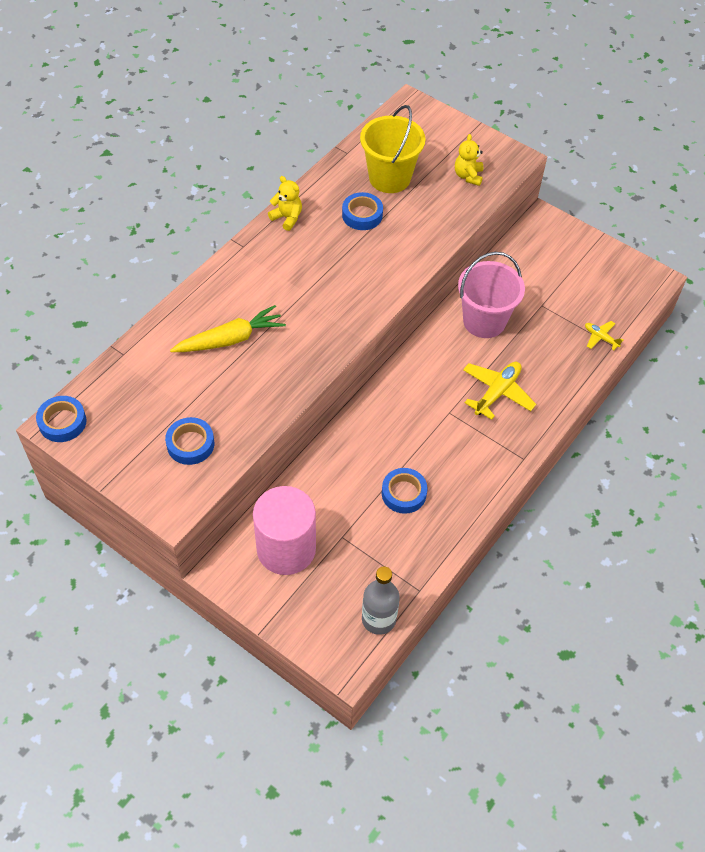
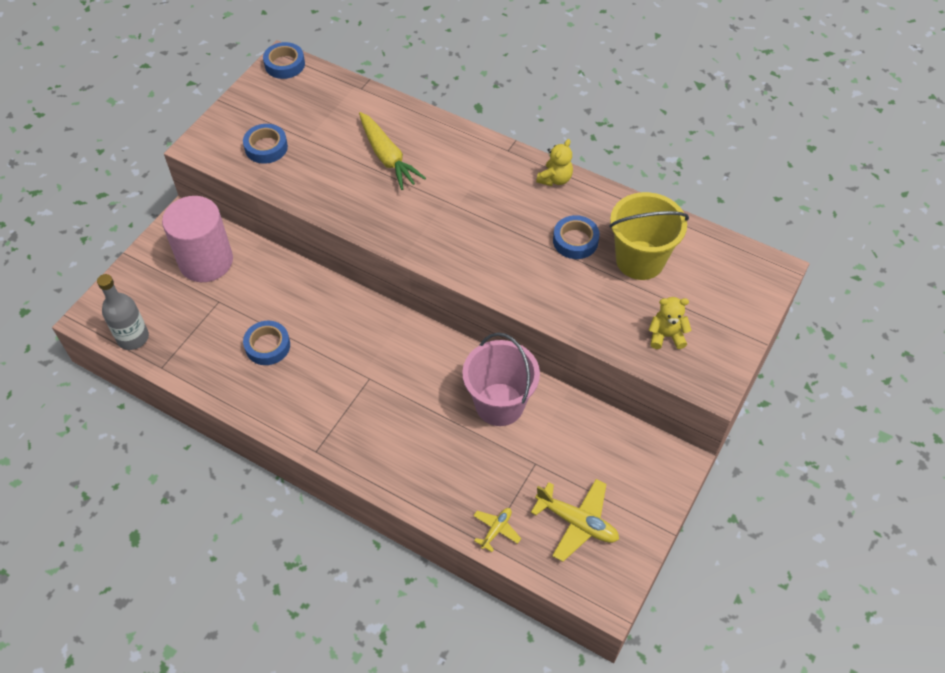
camera: 85 degrees right, 0 degrees up
(497, 393) = (400, 422): yellow plane -> yellow plane (577, 522)

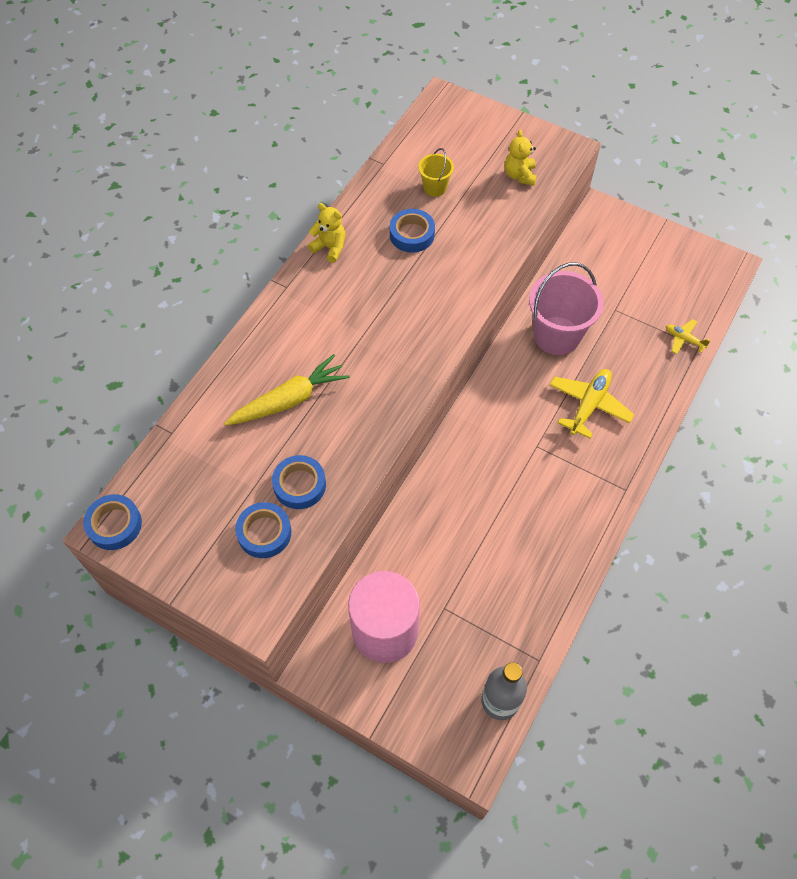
camera: 90 degrees left, 5 degrees up
(267, 346) = (503, 547): blue tape -> blue tape (299, 485)
(577, 522) = (667, 282): yellow plane -> yellow plane (589, 405)
(640, 260) = (435, 188): yellow bucket -> yellow bucket, size x0.50

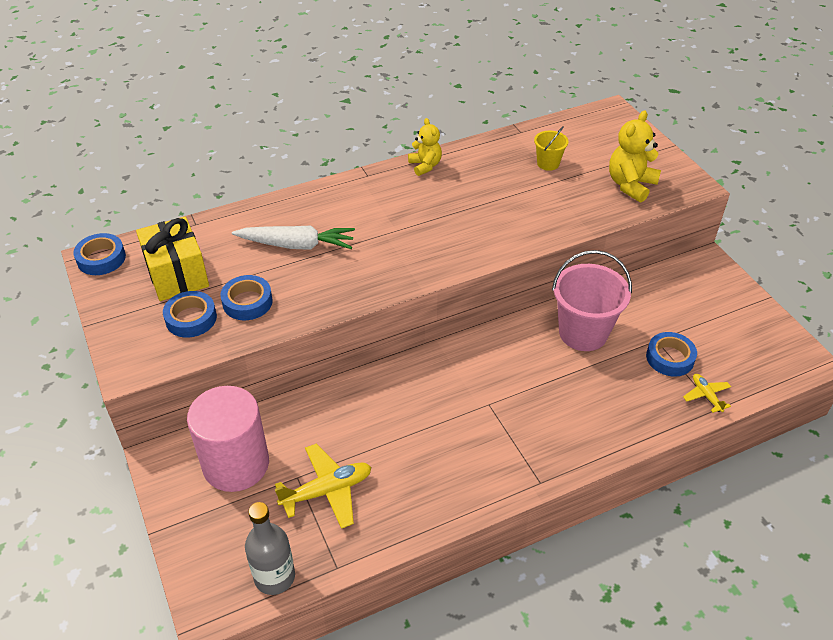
camera: 35 degrees right, 15 degrees down
(207, 497) = (177, 275): none -> yellow gift
(289, 400) = (297, 245): yellow carrot -> white carrot
(412, 234) = (498, 185): blue tape -> blue tape (670, 358)
(519, 175) = (630, 185): yellow teddy bear -> yellow teddy bear, size x1.51
(589, 405) = (565, 399): yellow plane -> yellow plane (327, 491)

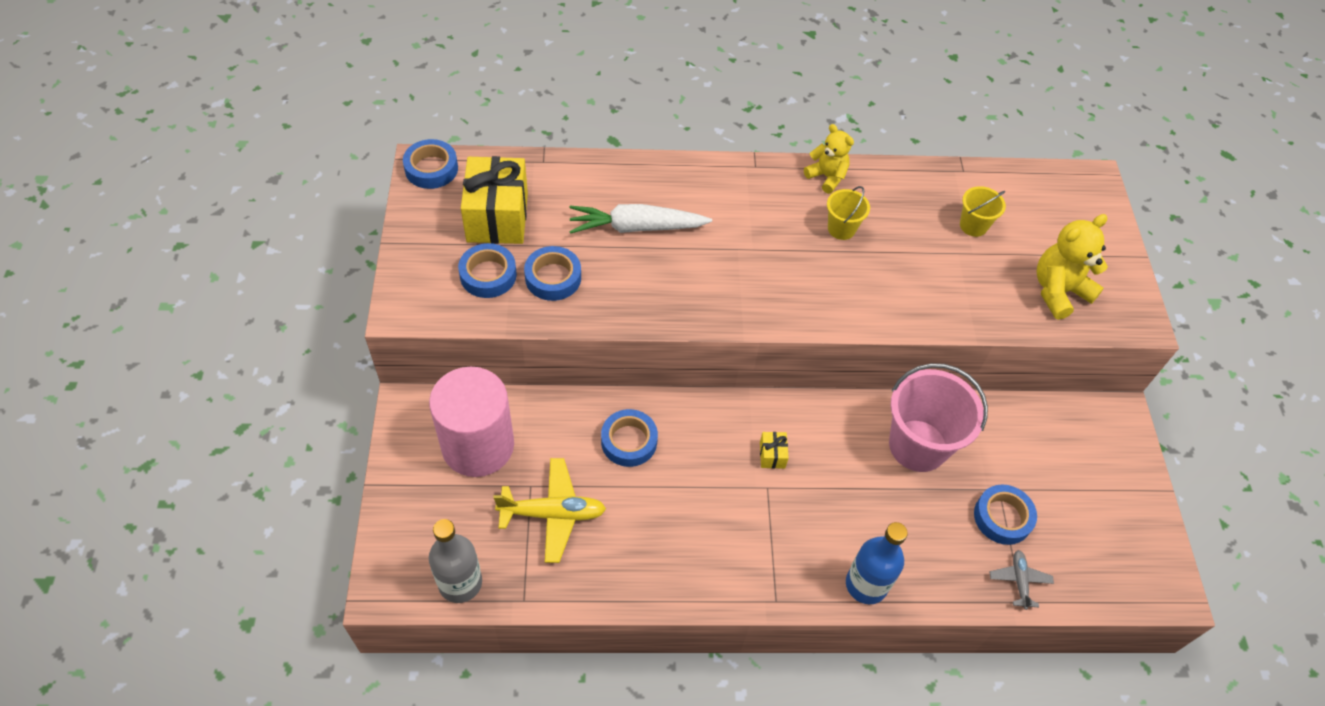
camera: 20 degrees right, 10 degrees up
(297, 245) = (636, 227): white carrot -> white carrot turned 150 degrees clockwise
(362, 413) = (629, 441): none -> blue tape
(425, 166) = (827, 177): yellow teddy bear -> yellow teddy bear turned 45 degrees counterclockwise
(455, 195) = (841, 229): none -> yellow bucket
(480, 380) = (772, 455): none -> yellow gift
(600, 443) = (866, 584): none -> blue bottle
(706, 396) = (1019, 581): yellow plane -> grey plane

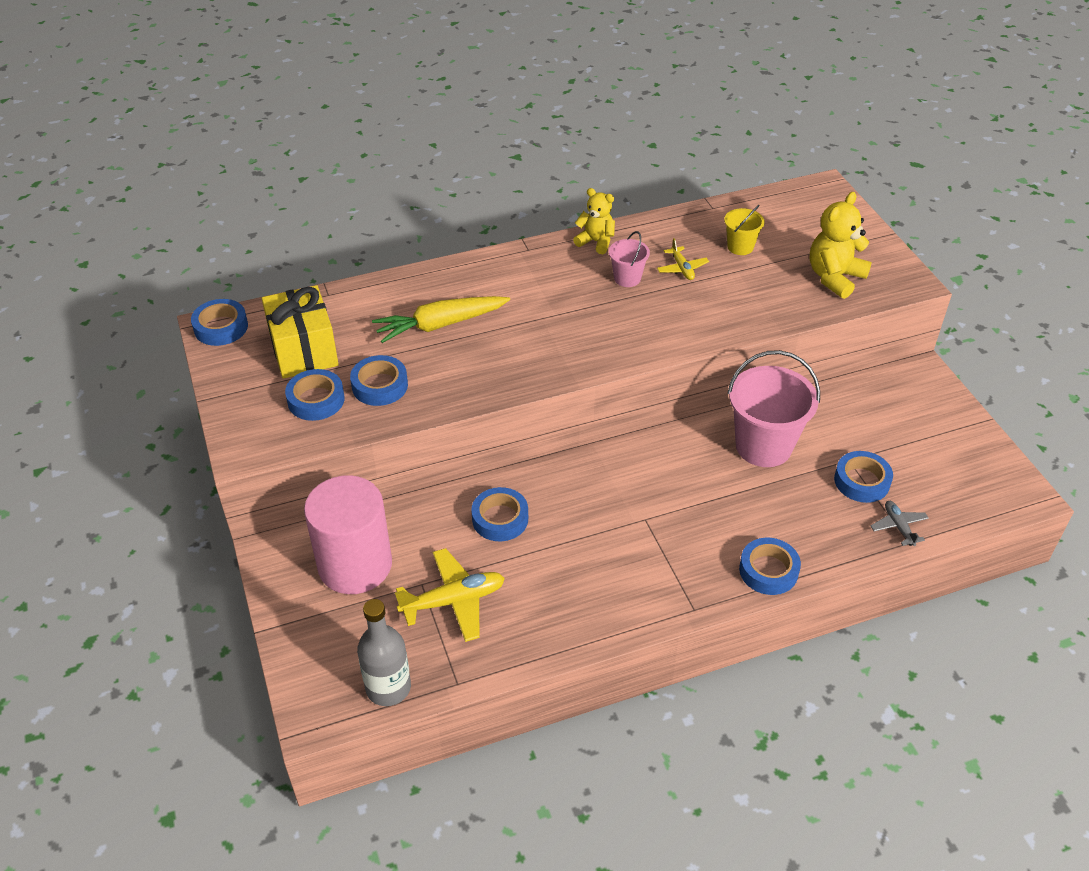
camera: 15 degrees left, 10 degrees down
(636, 227) = (440, 325): white carrot -> yellow carrot
(772, 455) = (638, 491): yellow gift -> none
(841, 229) = (627, 278): yellow bucket -> pink bucket
(866, 584) = (768, 570): blue bottle -> blue tape
(902, 233) = (682, 268): none -> yellow plane

